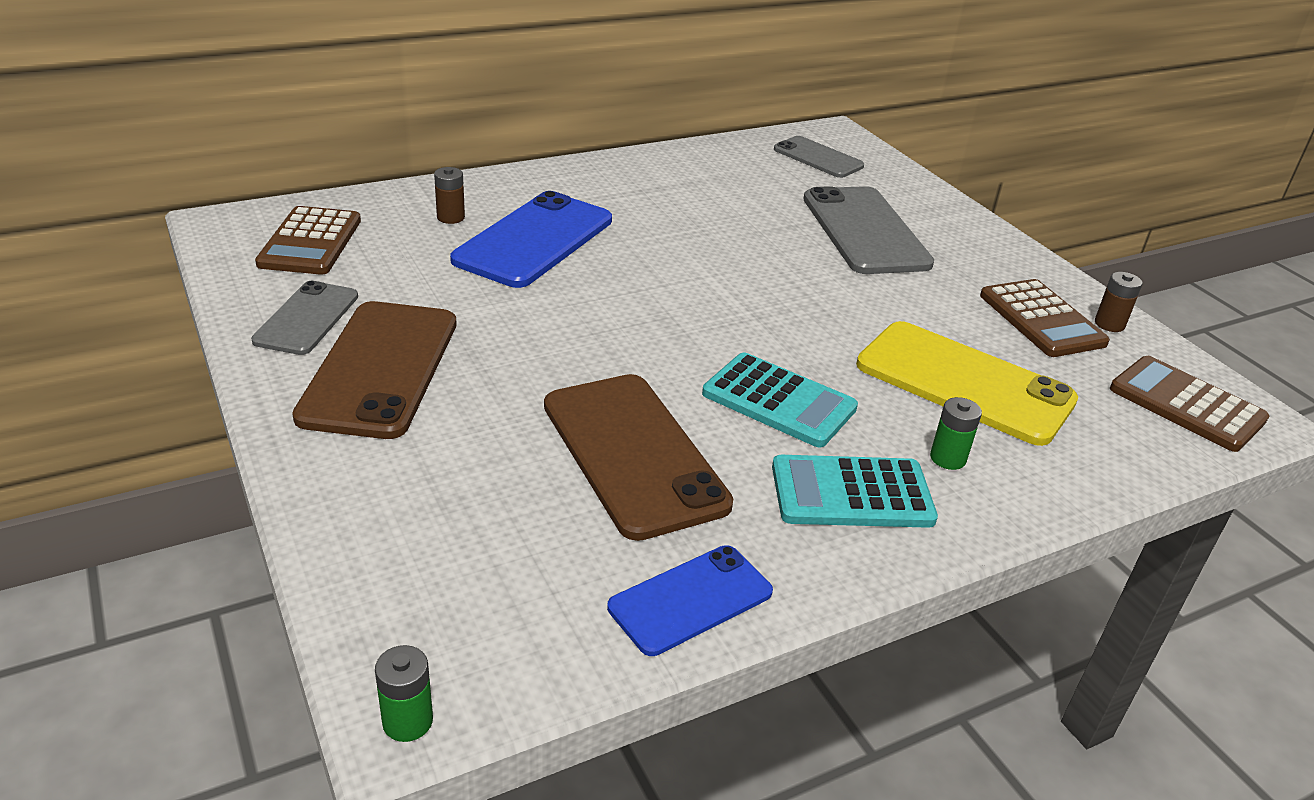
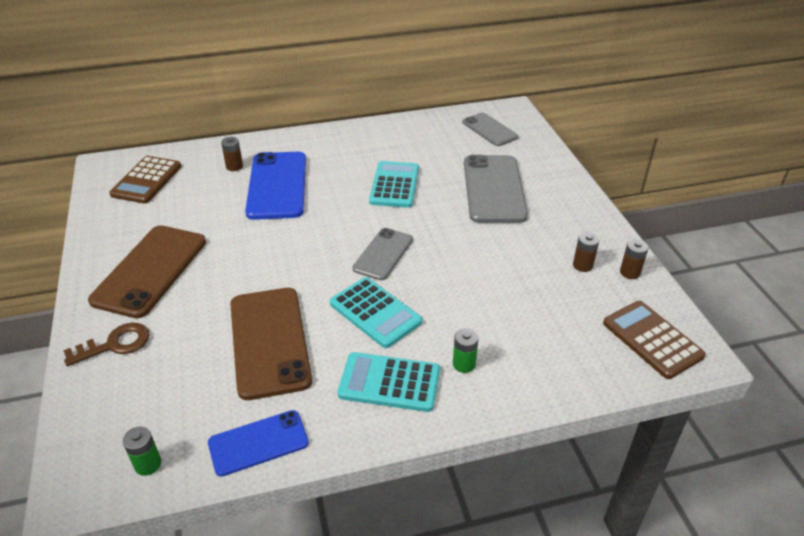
camera: 15 degrees right, 5 degrees up
(307, 318) = (124, 233): grey phone -> grey phone (383, 254)
(370, 481) = (115, 344): none -> brown key
(407, 721) = (73, 497): green battery -> green battery (148, 464)
(534, 240) = (277, 185): blue phone -> blue phone turned 45 degrees counterclockwise
(717, 232) = (394, 185): none -> turquoise calculator
(964, 383) = (503, 310): yellow phone -> none
(1041, 319) = (582, 265): brown calculator -> brown battery

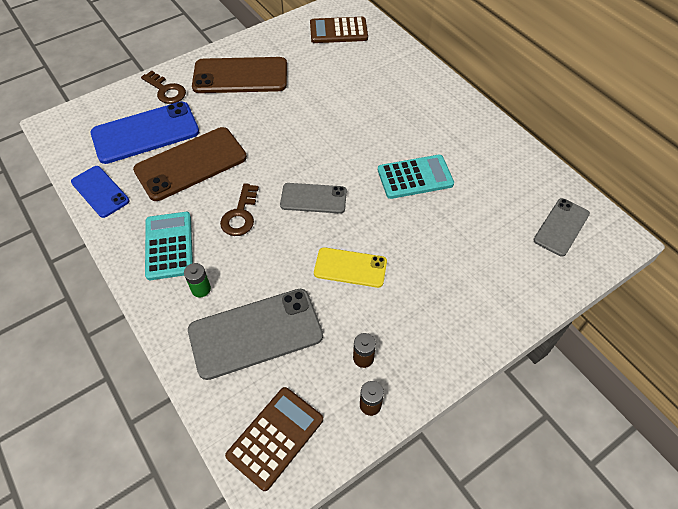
camera: 70 degrees right, 15 degrees up
(148, 464) = (75, 147): green battery -> none
(234, 166) = (383, 68): brown battery -> none
(277, 185) = (371, 102): blue phone -> blue phone (145, 133)
(375, 313) = (240, 215): turquoise calculator -> brown key
(481, 250) = (350, 267): none -> yellow phone
(494, 189) = (452, 255): grey phone -> grey phone (255, 333)

